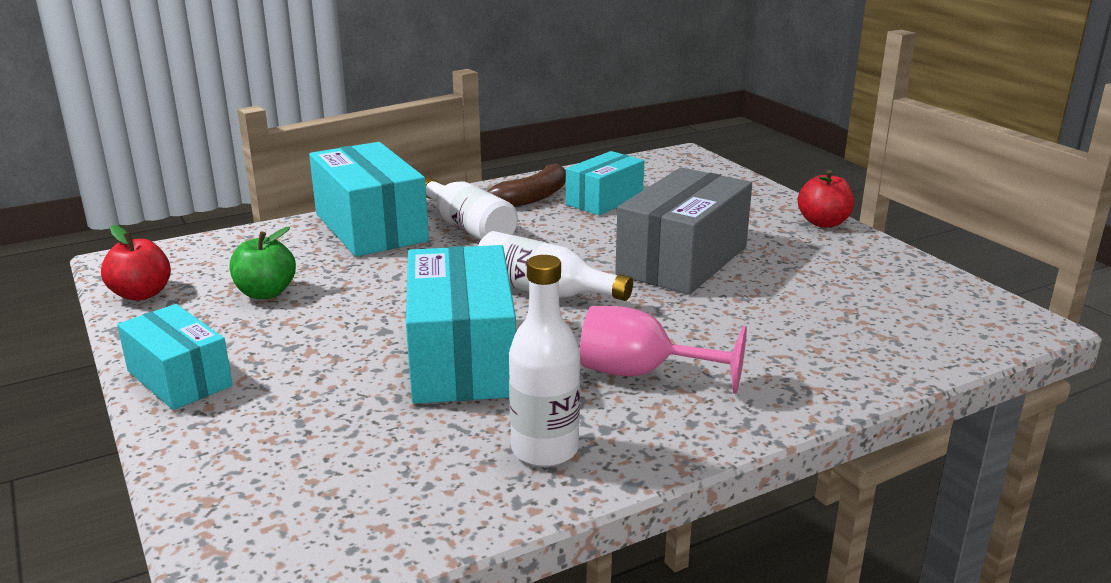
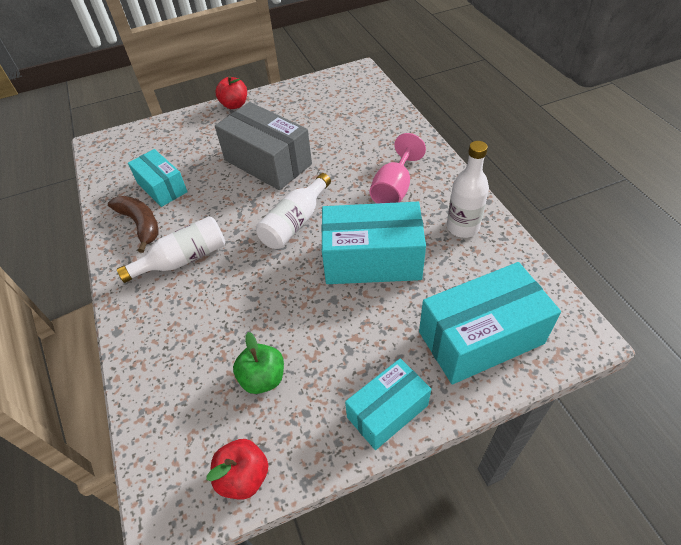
camera: 80 degrees left, 25 degrees up
(370, 227) = (158, 320): turquoise box -> turquoise box (480, 337)

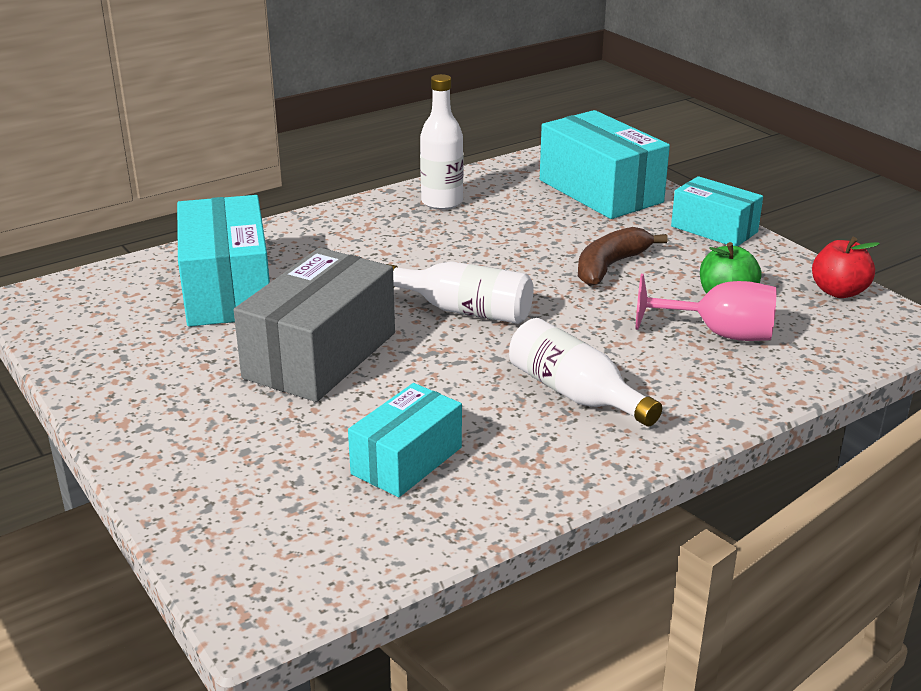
camera: 105 degrees left, 20 degrees down
(140, 224) = (513, 460): brown banana -> brown banana (610, 266)
(234, 105) = (120, 426): red apple -> none
(372, 260) = (516, 250): turquoise box -> turquoise box (227, 290)
(394, 189) = (377, 245): pink goblet -> pink goblet (719, 334)

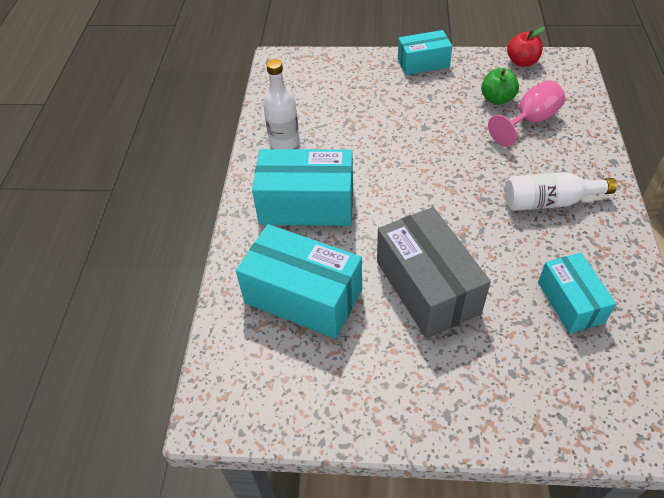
camera: 50 degrees left, 20 degrees up
(464, 310) = (427, 199): white bottle -> none
(600, 191) = (338, 76): turquoise box -> turquoise box (306, 204)
(610, 266) = (428, 119): brown banana -> none

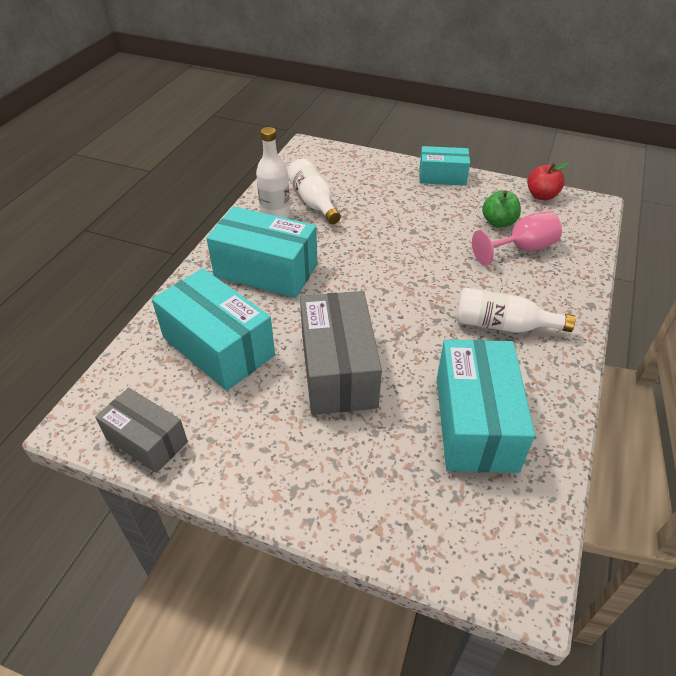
camera: 15 degrees right, 5 degrees down
(286, 411) = (146, 440): none -> grey box
(314, 119) = (313, 202): none -> white bottle
(570, 302) = (475, 422): turquoise box -> turquoise box, size x1.63

